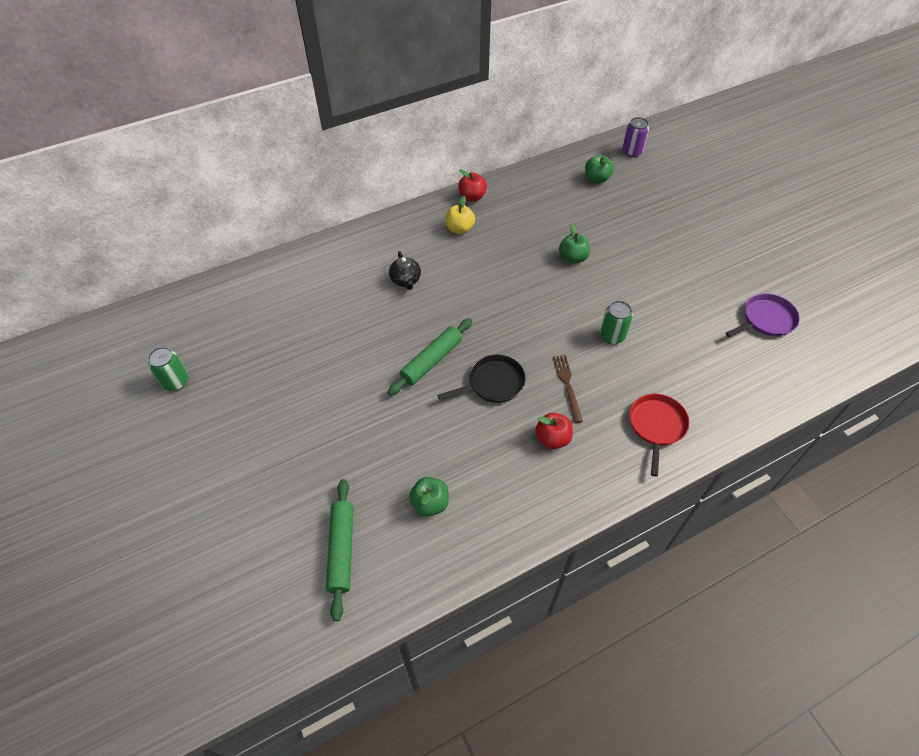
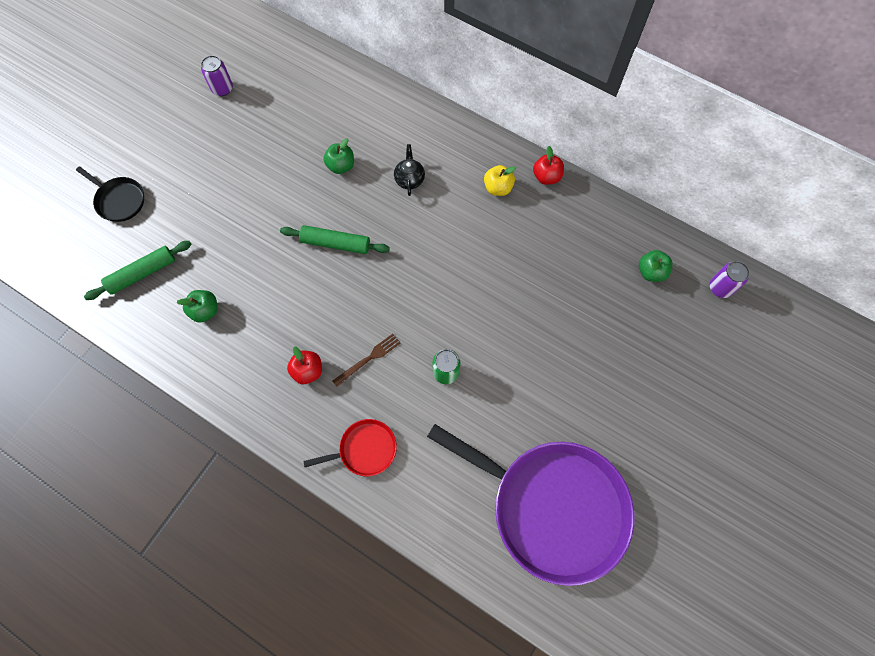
camera: 60 degrees right, 15 degrees up
(176, 381) = (222, 89): green can -> purple can
(406, 280) = (409, 179): black teapot -> black teapot turned 135 degrees clockwise
(493, 383) = (339, 300): black pan -> black pan (119, 200)
(573, 258) = (523, 298): green apple -> green apple (341, 166)
(766, 319) = (552, 507): purple pan -> purple pan, size x2.31

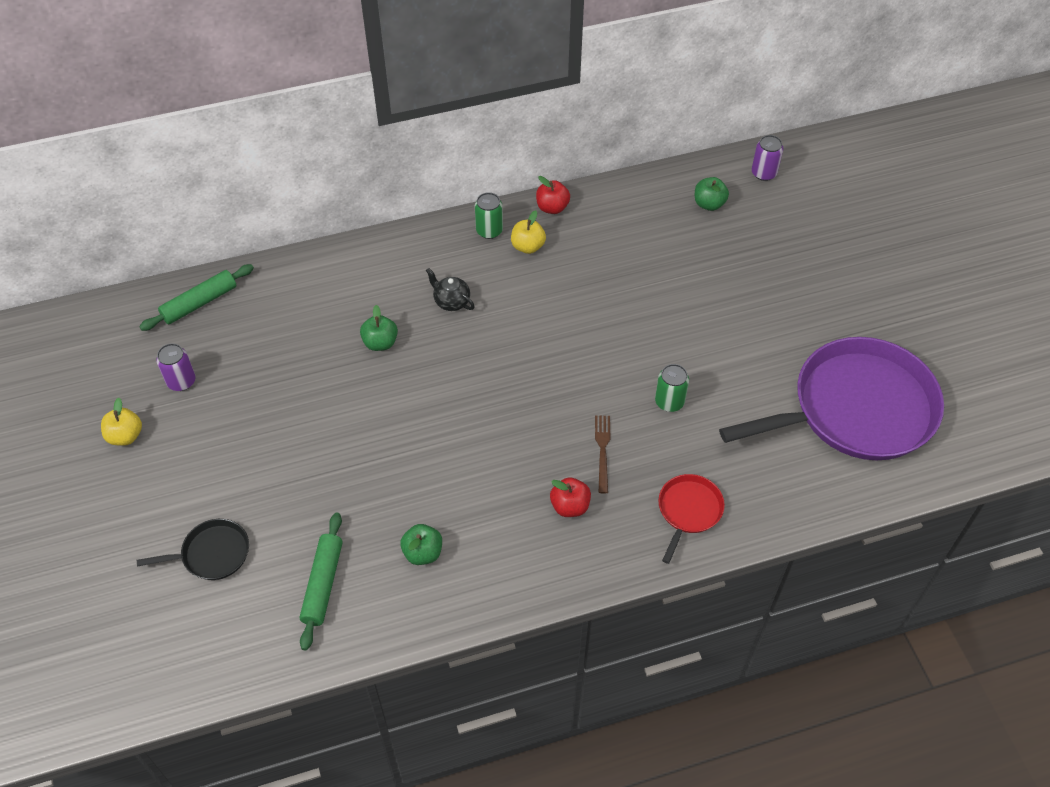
camera: 50 degrees left, 15 degrees down
(163, 94) = (125, 436): none -> yellow apple
(336, 243) = (459, 400): green rolling pin -> green rolling pin (199, 303)
(489, 155) = (489, 231): none -> green can

